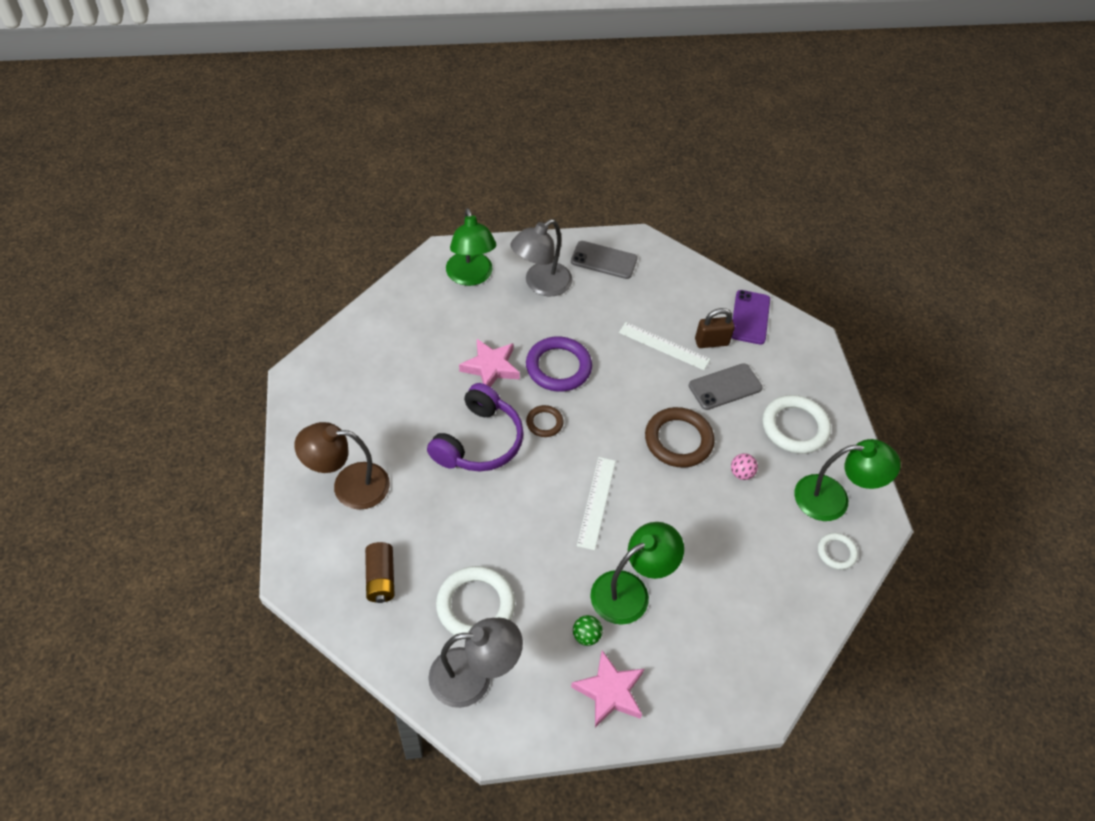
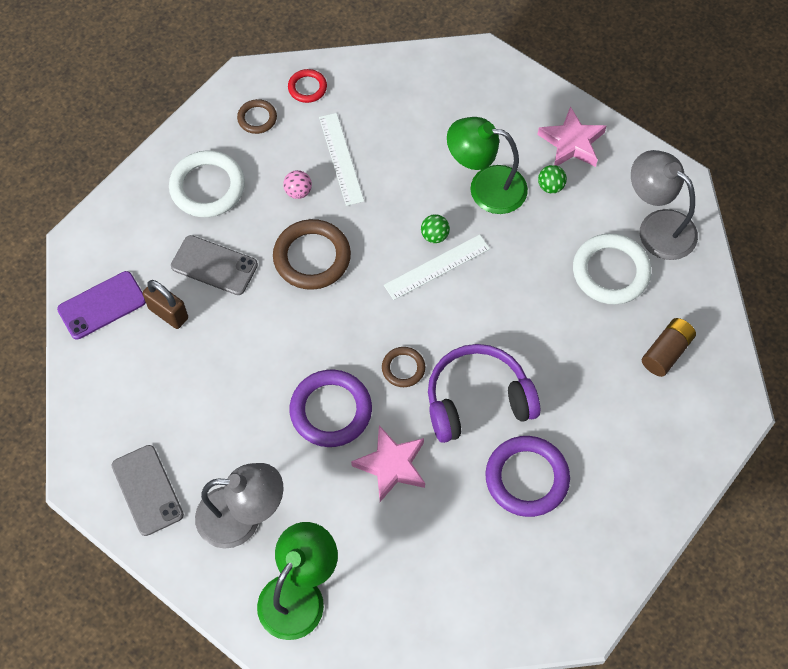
camera: 130 degrees left, 10 degrees up
(349, 485) = (627, 456): brown lamp -> none
(402, 422) = (527, 478): none -> purple ring
(622, 522) = (434, 236): none -> green ball
(664, 346) = (214, 347): white ruler -> white ruler (341, 158)
(833, 499) = (257, 118): green lamp -> brown ring
(836, 552) = (307, 88): white ring -> red ring

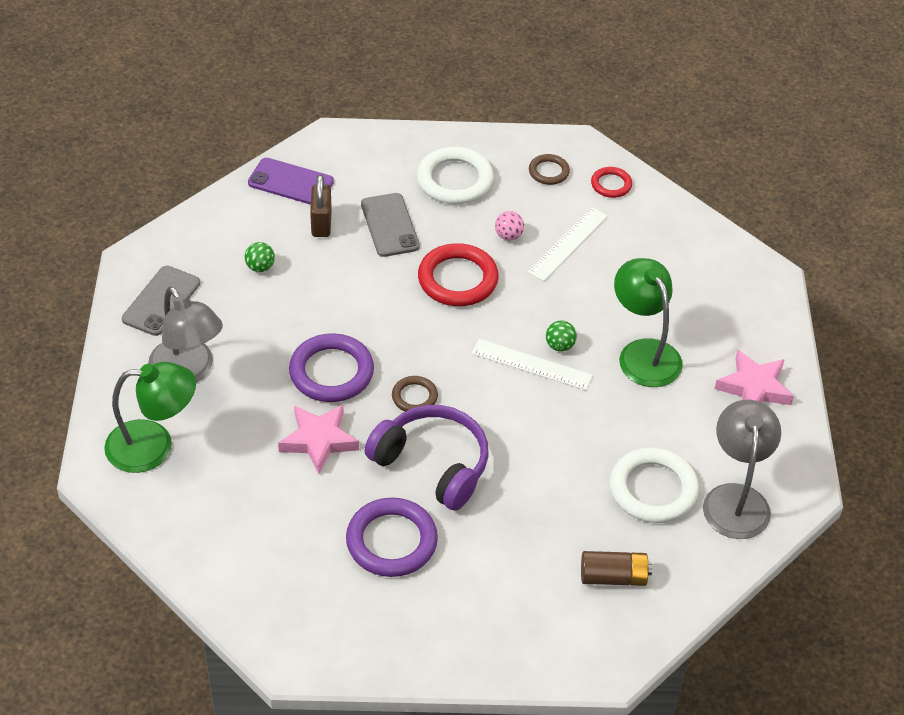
camera: 50 degrees right, 15 degrees down
(312, 257) = (457, 279): brown ring -> red ring
(550, 186) = (693, 397): green ball -> green ball (260, 267)

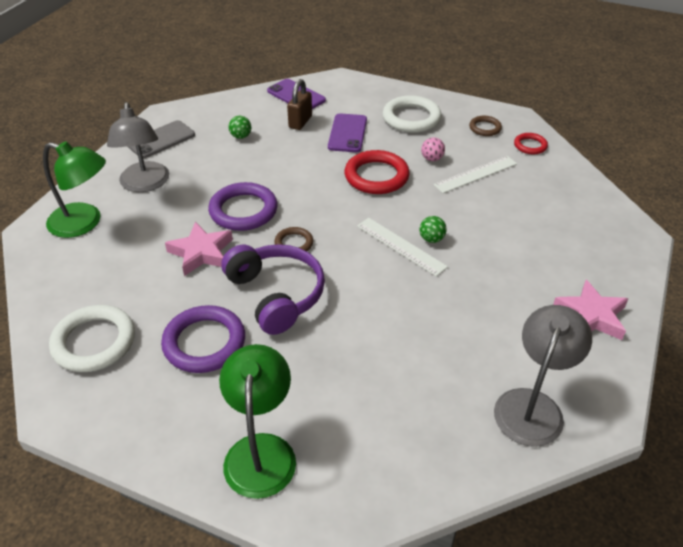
camera: 25 degrees right, 5 degrees down
(389, 225) = (347, 133): grey phone -> purple phone
(613, 577) = (378, 438): brown battery -> none
(643, 353) = (500, 262): green lamp -> green lamp (261, 450)
(653, 489) = (455, 372): white ring -> white ring (94, 342)

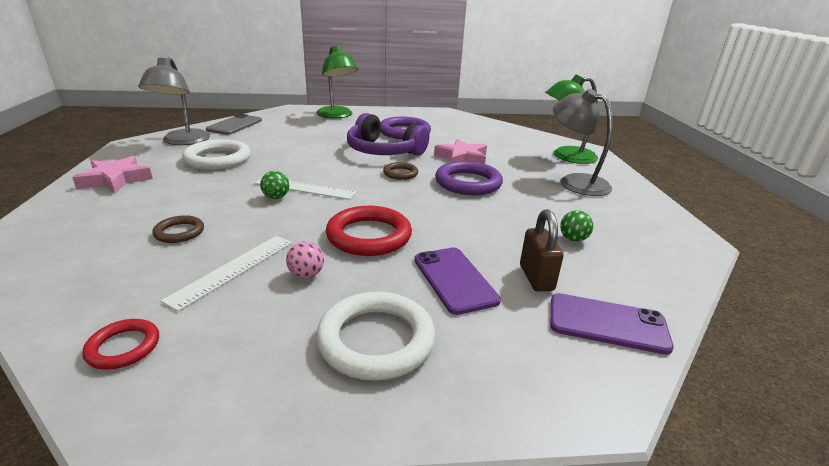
camera: 150 degrees right, 15 degrees down
(94, 342) = (463, 125): white ring -> white ring (218, 159)
(161, 140) = (638, 215): grey phone -> grey phone (235, 125)
(485, 128) = (220, 363): brown ring -> brown ring (179, 232)

